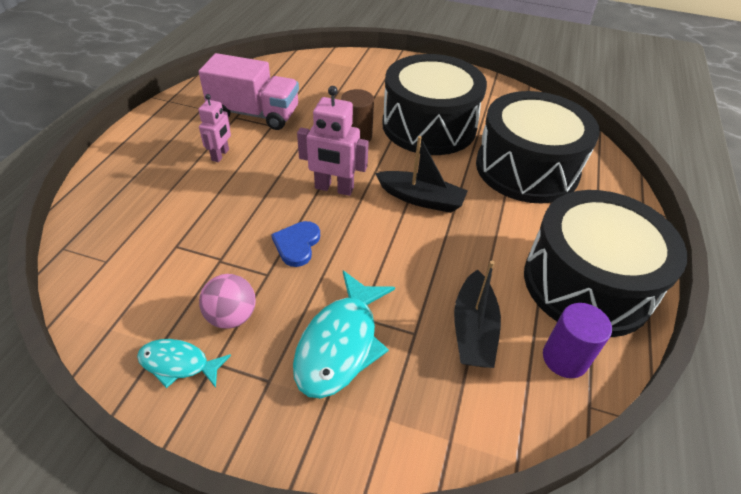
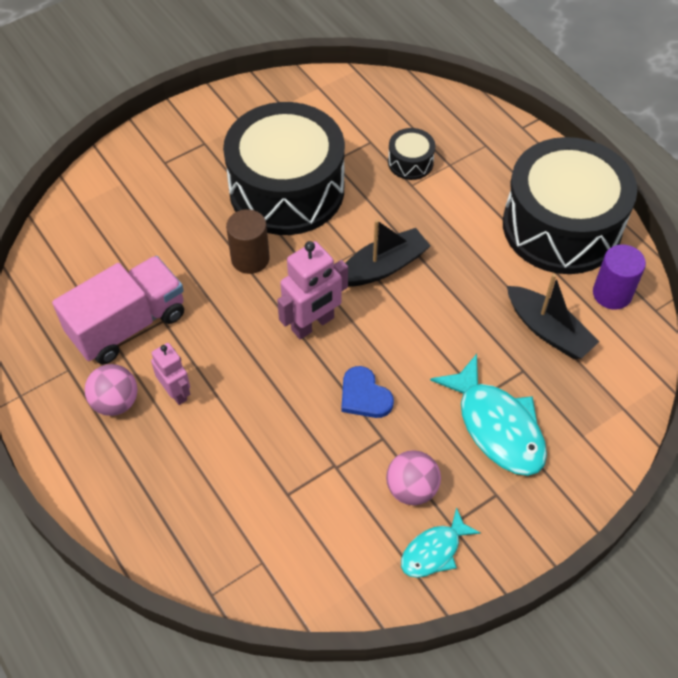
camera: 50 degrees left, 10 degrees up
(192, 135) = (115, 402): none -> pink ball
(526, 168) = (410, 162): black drum -> black drum, size x0.40

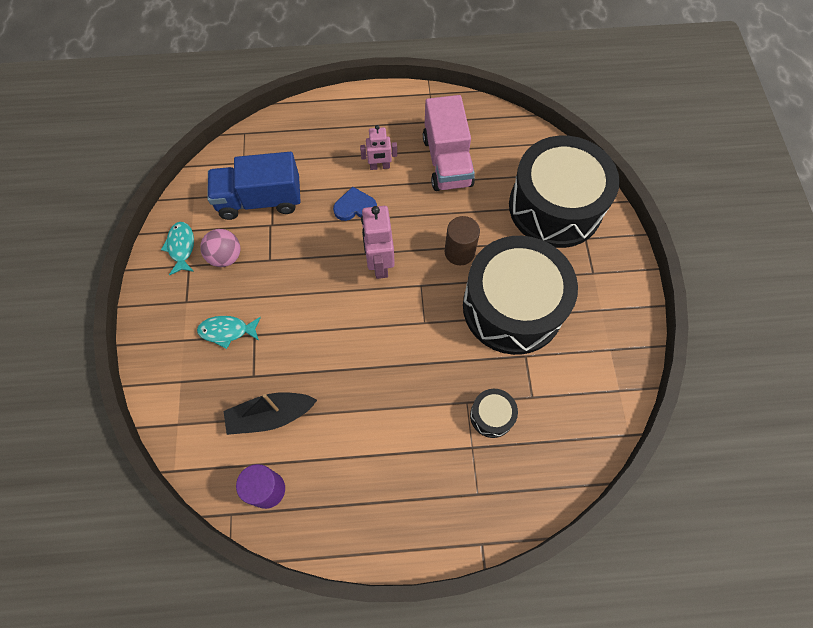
camera: 120 degrees right, 10 degrees up
(115, 402) = (393, 135): pink ball -> none
(308, 501) = (260, 200): none -> blue truck
(364, 396) = (305, 265): blue heart -> blue heart (355, 207)
(383, 267) = (399, 334): black boat -> none
(497, 426) = (227, 331): turquoise fish -> turquoise fish, size x0.58
(561, 226) = (354, 497): black drum -> black drum (555, 207)

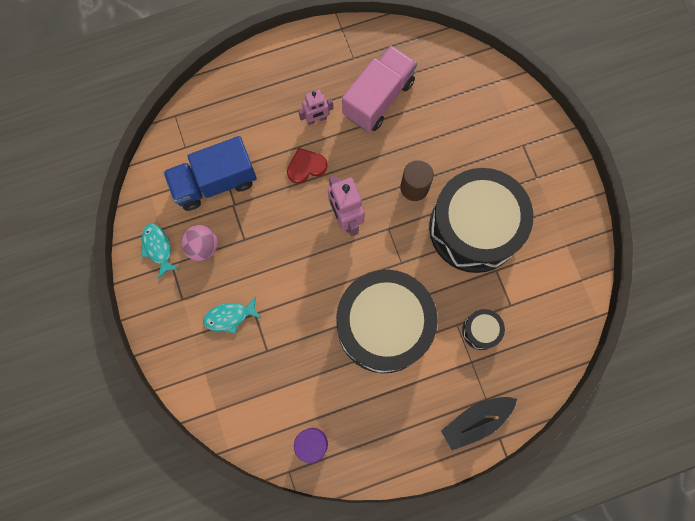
camera: 15 degrees left, 10 degrees up
(270, 416) = (294, 381): black boat -> black boat (476, 421)
(355, 207) = (306, 166): blue heart -> red heart
(447, 161) = (378, 98): pink truck -> pink truck turned 120 degrees counterclockwise
(555, 207) = (489, 120): black drum -> black drum (383, 325)

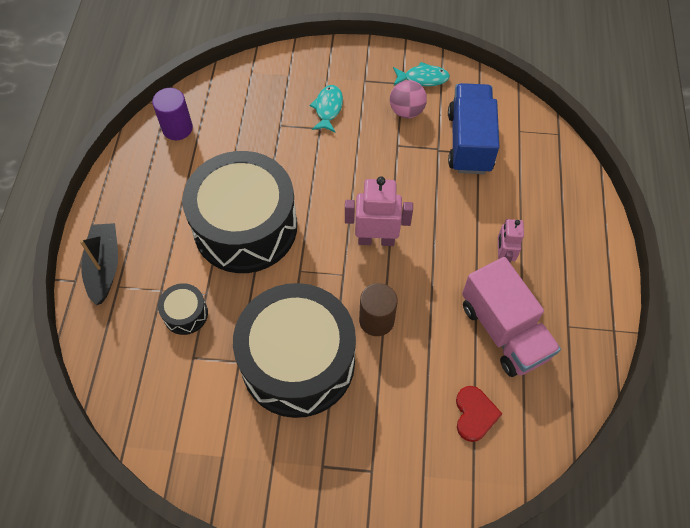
camera: 115 degrees right, 15 degrees down
(306, 166) = (450, 226): red heart -> red heart (474, 414)

